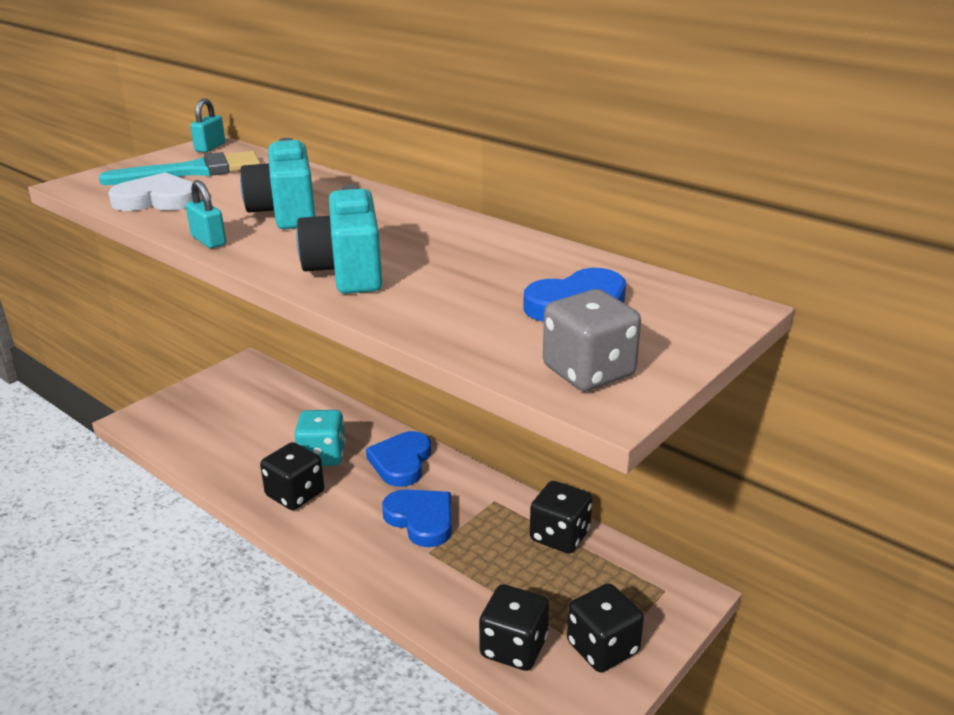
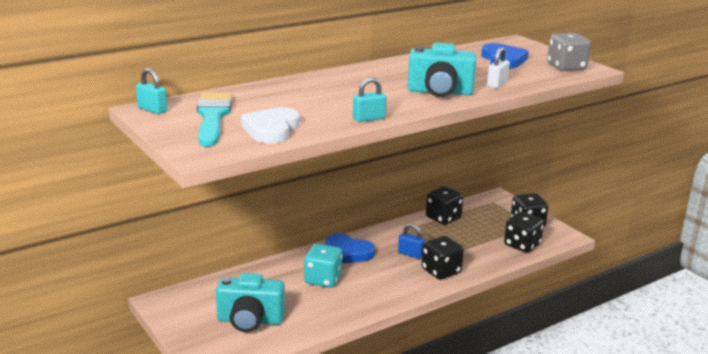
camera: 75 degrees left, 5 degrees down
(285, 213) = (333, 98): turquoise camera -> turquoise camera (250, 320)
(295, 494) = (362, 294): black dice -> black dice (441, 271)
(419, 311) = (497, 84): none -> white padlock
(421, 519) = (410, 254): blue heart -> blue padlock

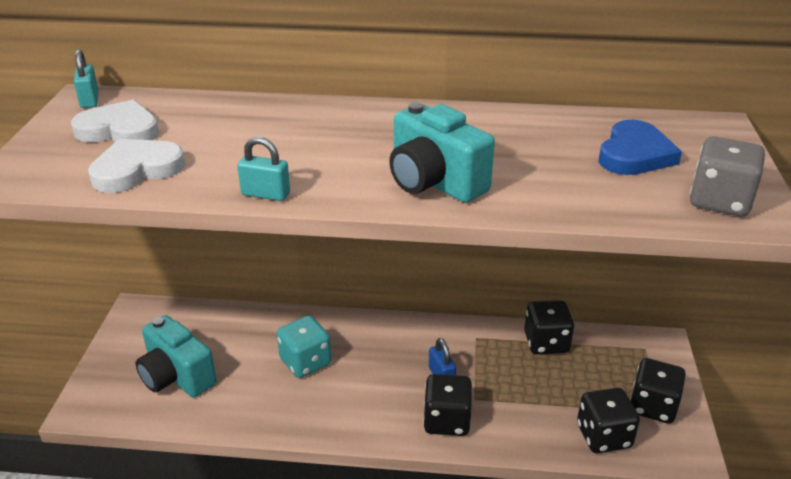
camera: 40 degrees right, 10 degrees up
(213, 117) = (119, 130): turquoise brush -> white heart
(348, 252) = (375, 339): blue heart -> none
(497, 84) = (543, 196): white padlock -> none

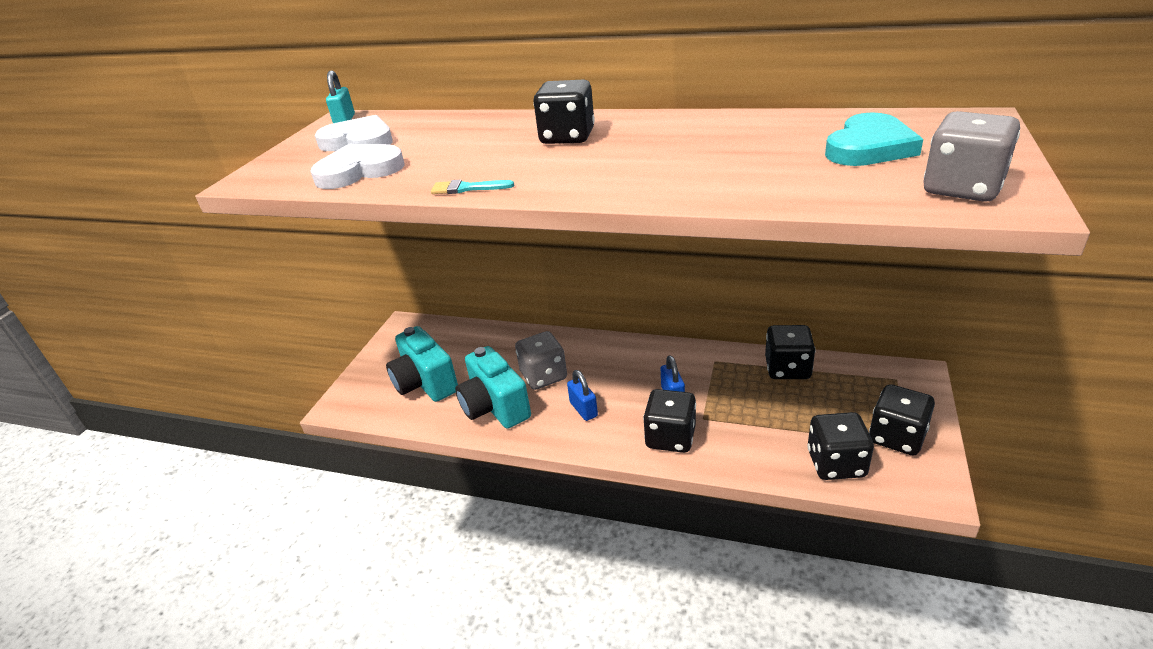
camera: 15 degrees right, 0 degrees up
(265, 194) = (467, 188): turquoise padlock -> turquoise brush
(305, 362) = (544, 376): turquoise dice -> grey dice
(348, 132) = (567, 137): none -> black dice
(354, 396) = (583, 409): none -> blue padlock
(434, 183) = (638, 176): turquoise camera -> turquoise camera (495, 407)
(634, 154) = (869, 147): blue heart -> turquoise heart

